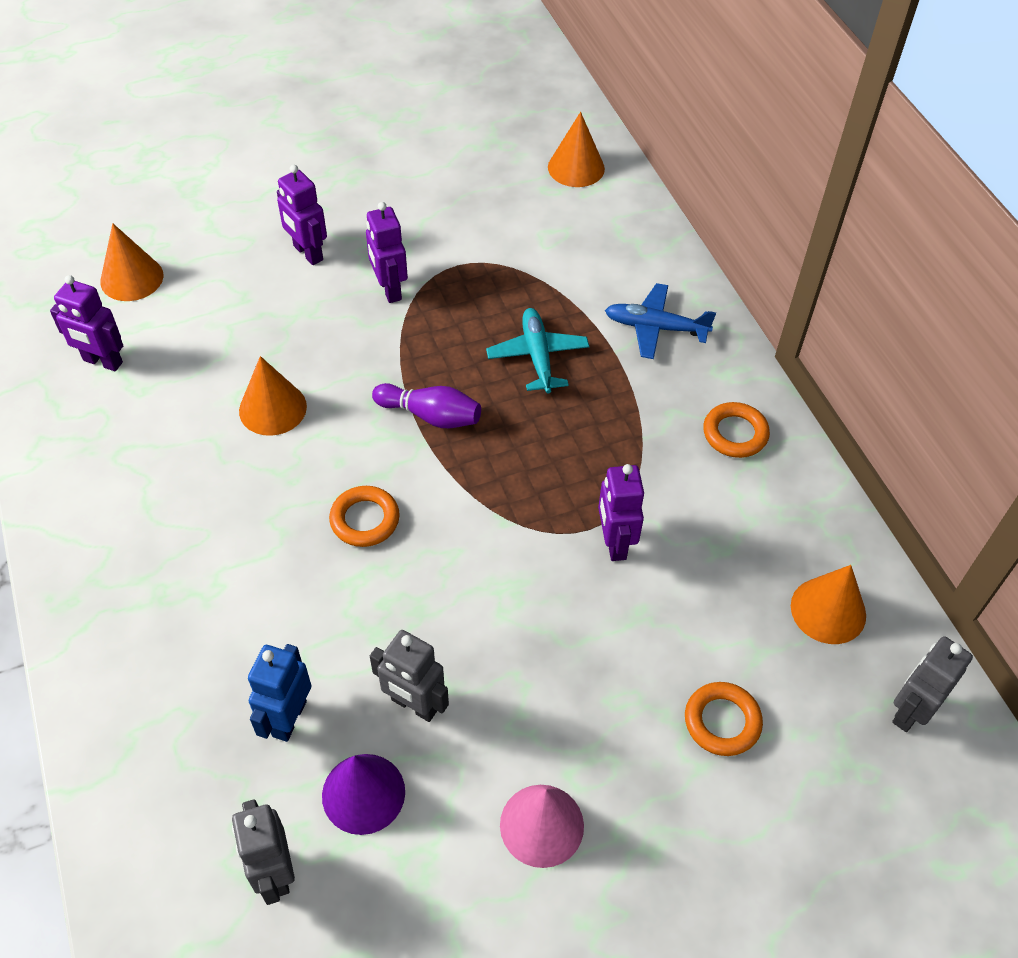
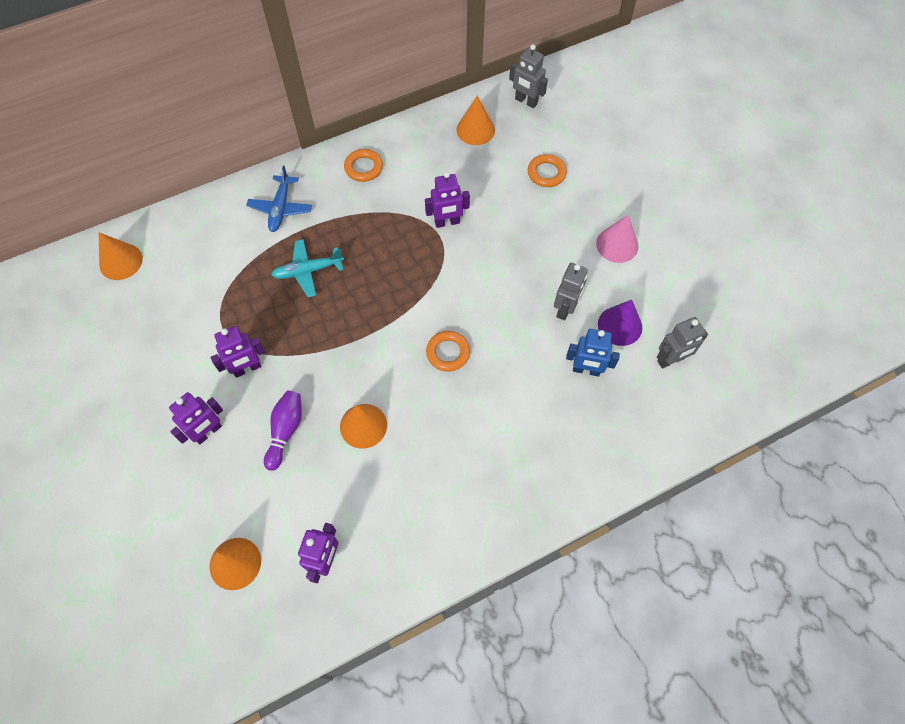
camera: 95 degrees left, 10 degrees up
(431, 416) = (362, 327): purple bowling pin -> purple bowling pin (285, 431)

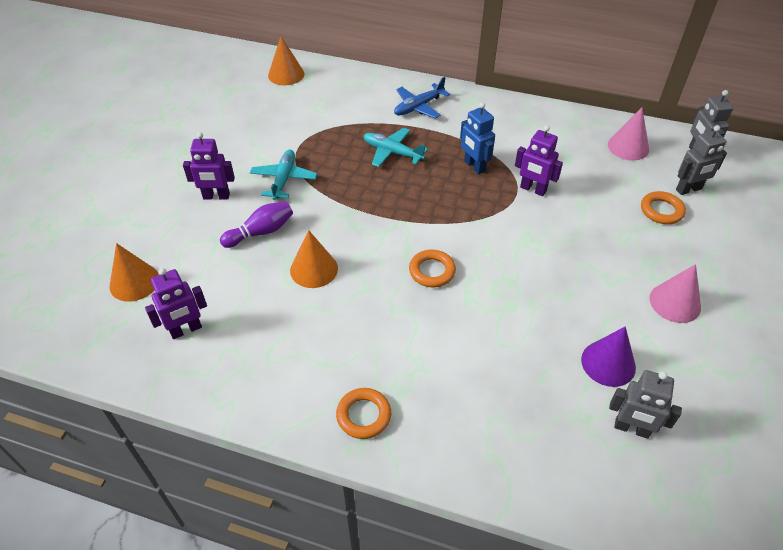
camera: 45 degrees right, 15 degrees down
(247, 368) = (284, 179): purple robot -> turquoise plane
(363, 168) = (507, 119): orange ring -> orange ring (364, 415)
(475, 130) = (628, 147): orange cone -> pink cone
(565, 309) = (569, 314): grey robot -> grey robot (688, 189)
(586, 370) = (536, 371): blue robot -> blue robot (474, 166)

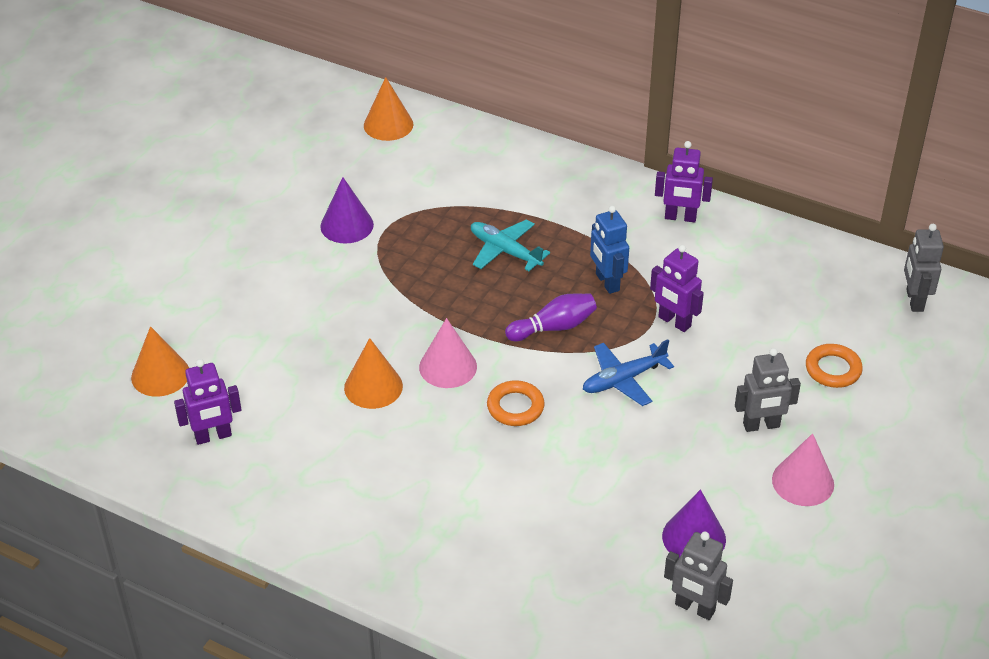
camera: 10 degrees right, 5 degrees down
(216, 196) = (270, 283): purple robot -> purple robot (680, 217)
(261, 232) = (318, 334): purple bowling pin -> purple bowling pin (554, 327)
(268, 147) = (347, 225): none -> purple cone
(284, 179) = (358, 271): turquoise plane -> none
(364, 415) = (396, 553): orange ring -> none
(418, 107) = (556, 191): blue plane -> blue plane (623, 379)
(628, 147) = (823, 280): pink cone -> pink cone (448, 367)
(688, 189) = (881, 346): grey robot -> grey robot (761, 425)

